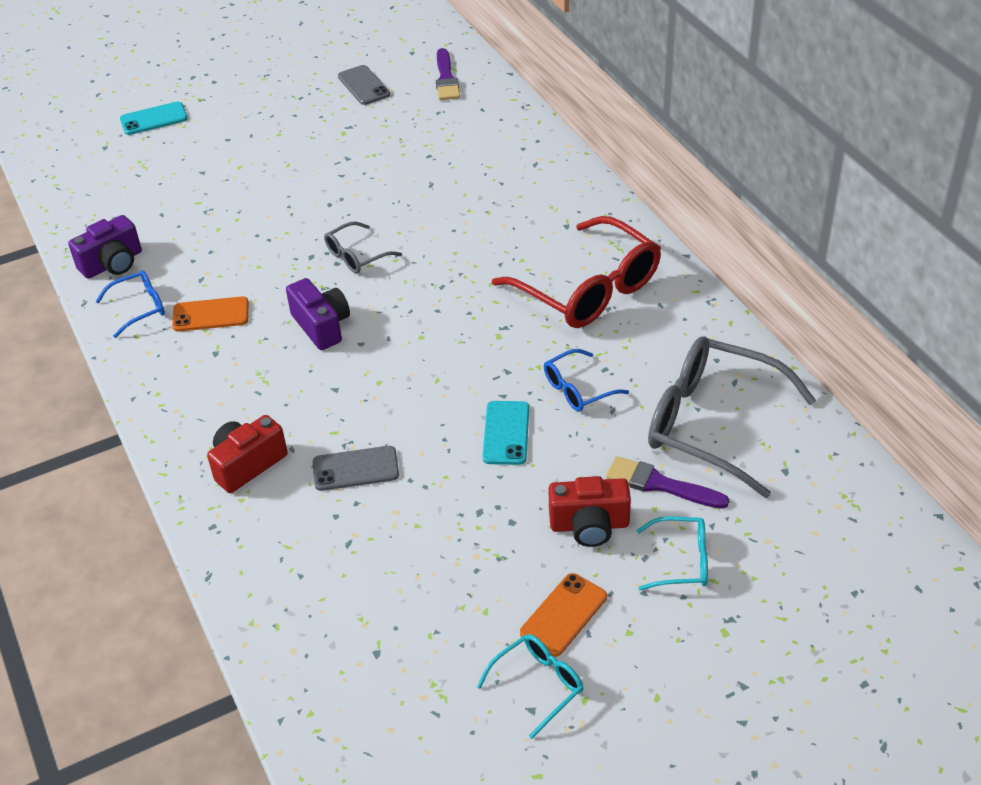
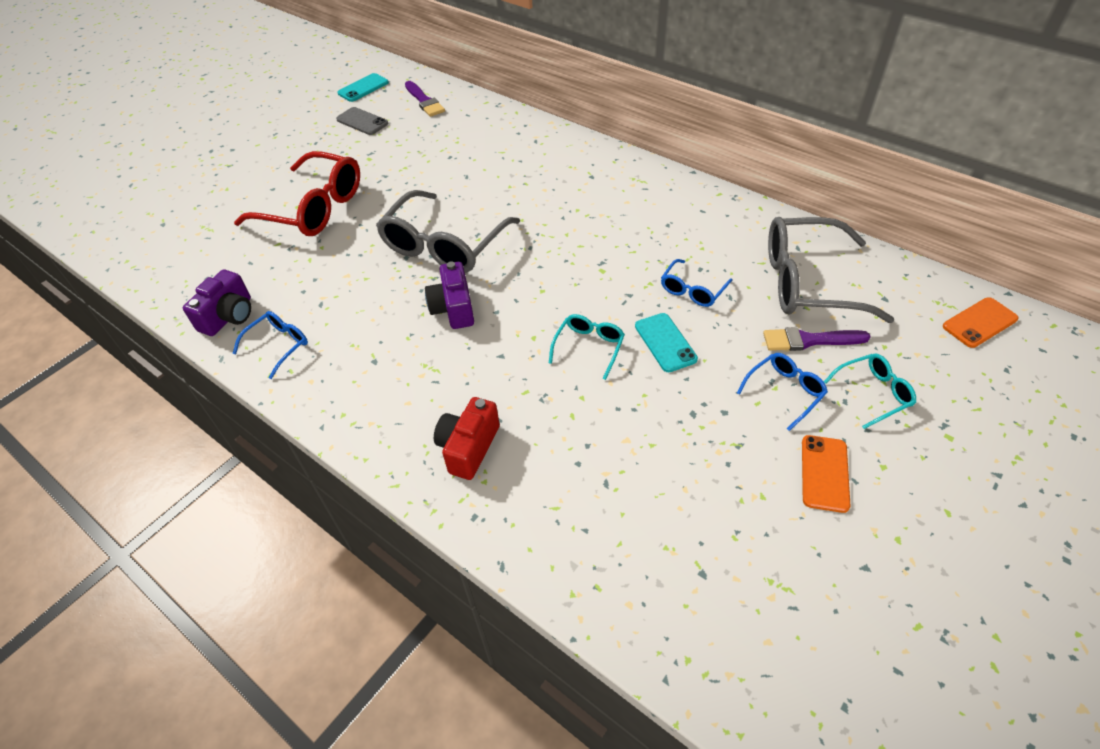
camera: 25 degrees left, 5 degrees up
(154, 119) = (195, 190): turquoise phone -> turquoise phone (363, 88)
(211, 315) = (349, 330): orange phone -> orange phone (979, 323)
(321, 326) = (453, 308): purple camera -> purple camera turned 135 degrees counterclockwise
(355, 469) = (566, 416): grey phone -> none
(356, 256) = (444, 245): grey glasses -> grey glasses, size x2.06
(538, 685) = (853, 543): turquoise glasses -> turquoise glasses (589, 347)
(589, 289) = (643, 216): red glasses -> red glasses (314, 208)
(589, 525) = (785, 392): red camera -> blue glasses

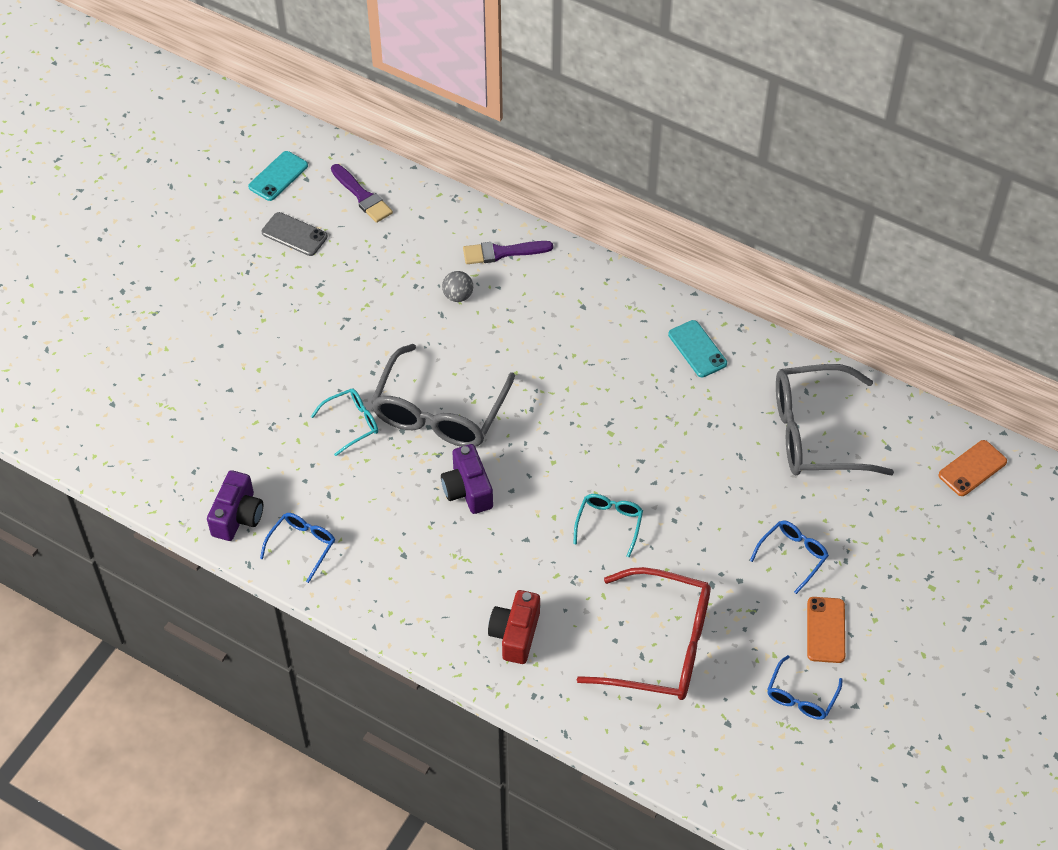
camera: 10 degrees left, 5 degrees up
(314, 208) = (279, 371): red glasses -> red glasses (661, 646)
(484, 165) = (458, 296): none -> grey ball
(665, 342) = (681, 513): turquoise phone -> turquoise phone (697, 349)
(692, 290) = (703, 451): blue glasses -> blue glasses (801, 696)
(809, 340) = (816, 500): purple brush -> purple brush (502, 252)
(873, 393) = (871, 550): turquoise glasses -> turquoise glasses (352, 423)

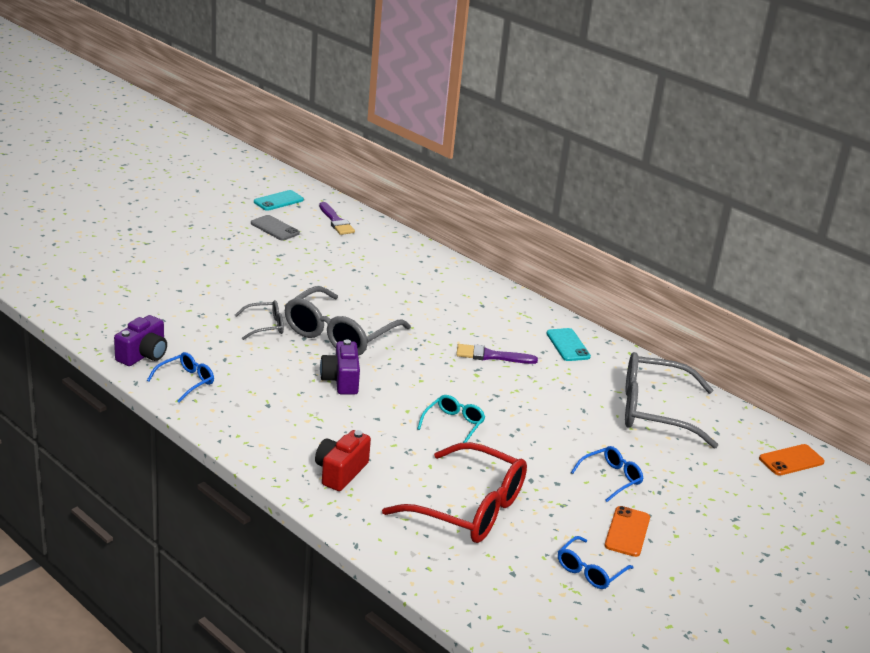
camera: 10 degrees right, 25 degrees down
(352, 423) = (265, 326): turquoise glasses -> grey glasses
(458, 296) = (384, 280): grey ball -> none
(502, 252) = (430, 267): purple brush -> purple brush (491, 356)

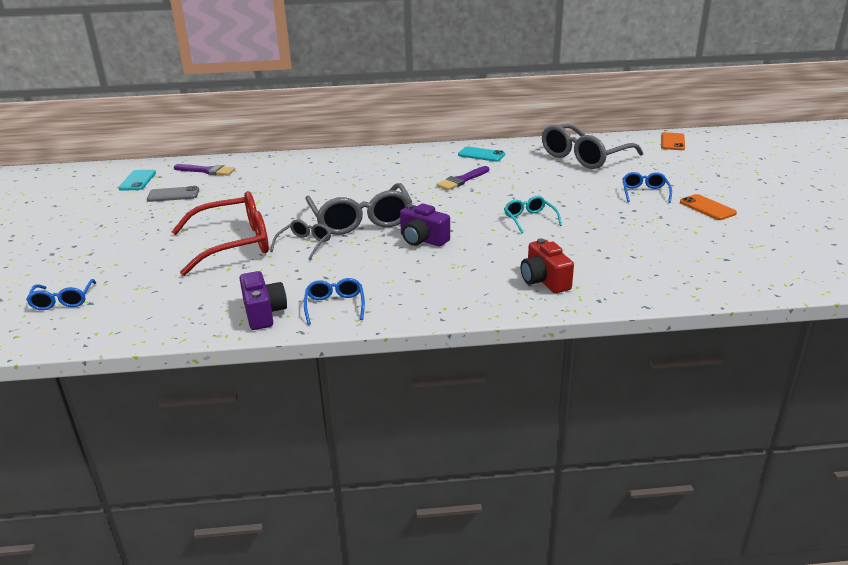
camera: 45 degrees left, 0 degrees up
(469, 508) = (637, 248): red glasses -> red glasses (234, 244)
(589, 571) = (741, 233): blue glasses -> blue glasses (63, 301)

